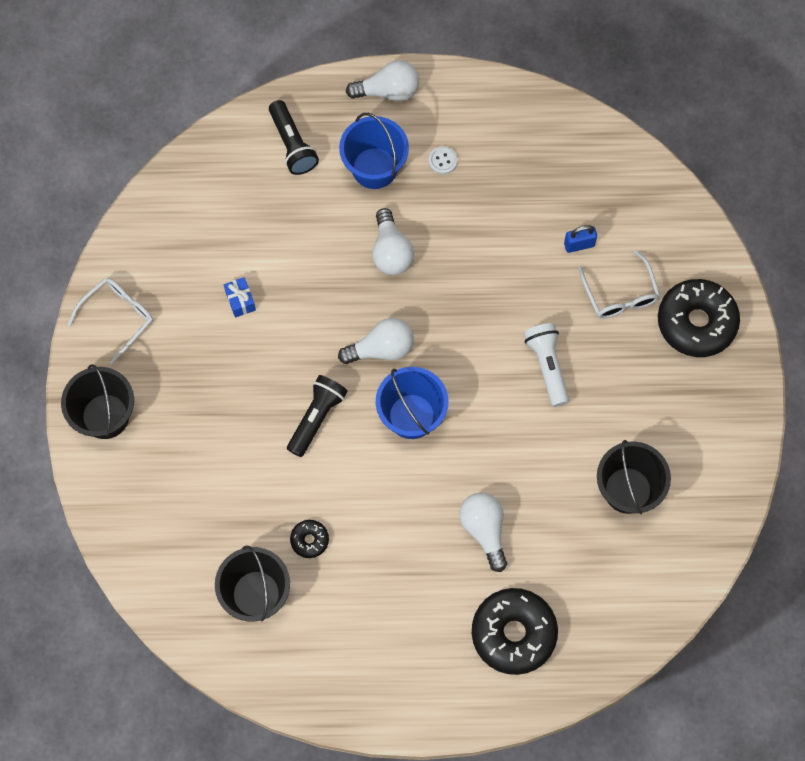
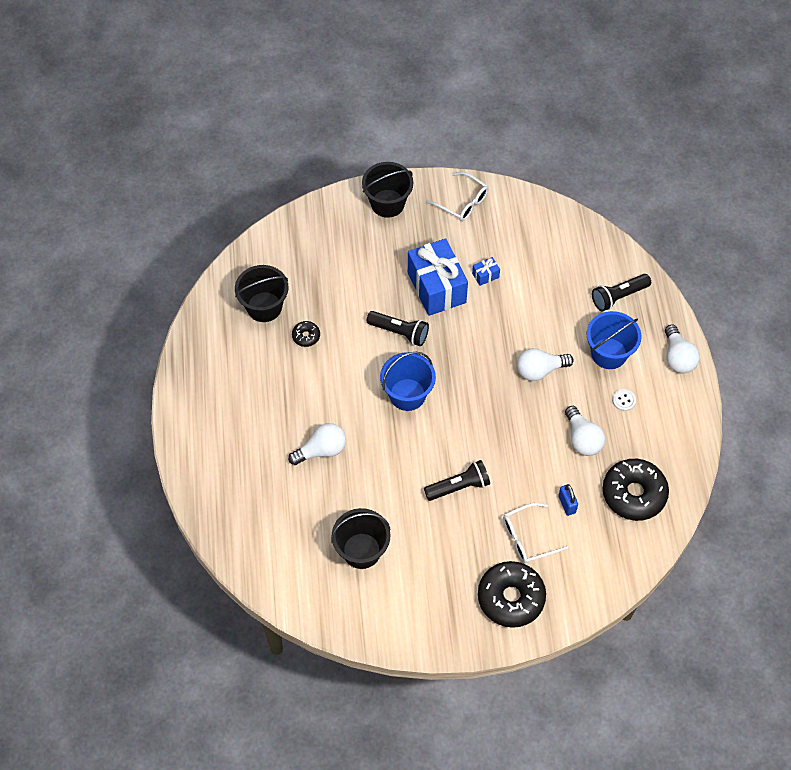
camera: 85 degrees right, 10 degrees down
(252, 364) = (436, 287): none -> blue gift
(381, 349) = (459, 370): white light bulb -> white light bulb (582, 439)
(513, 633) = (243, 475): black donut -> black donut (634, 494)
(547, 366) = (459, 486): white flashlight -> black flashlight

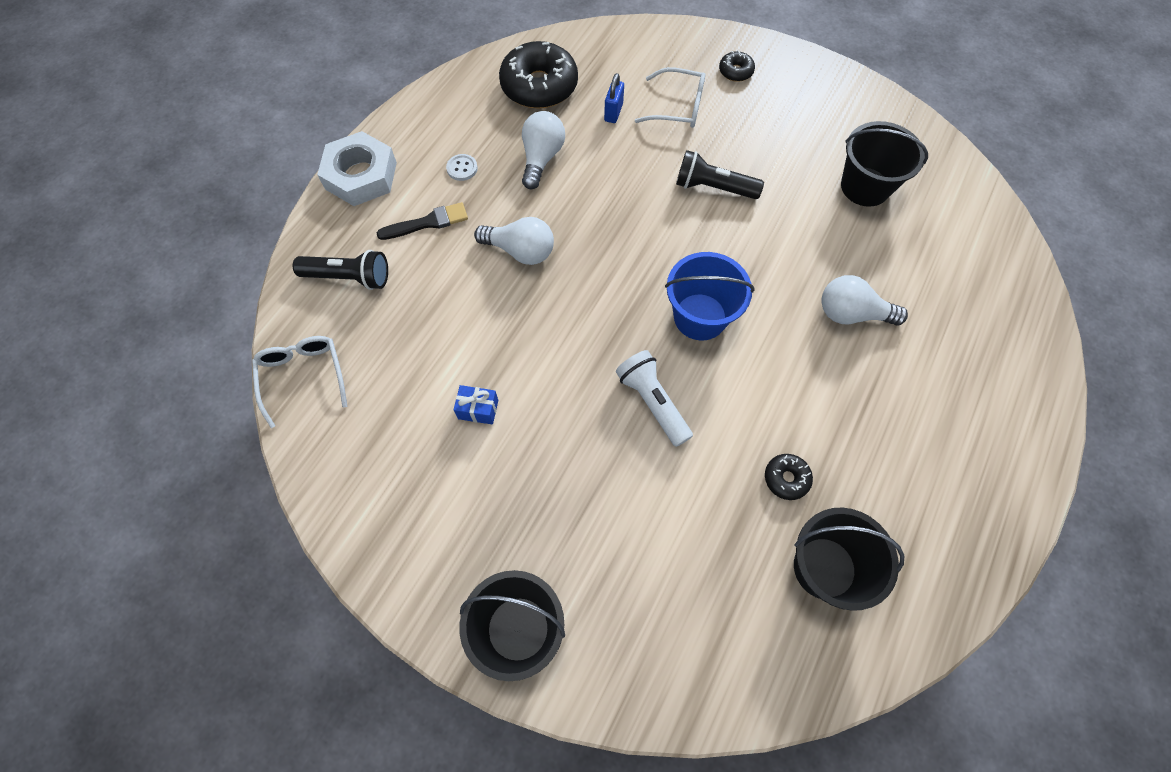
camera: 145 degrees left, 5 degrees up
(399, 332) = (652, 402): black flashlight -> white flashlight
(436, 287) = (555, 434): blue gift -> none
(463, 202) = (408, 547): white glasses -> white glasses (303, 376)
(511, 598) = (735, 71): black donut -> black donut, size x0.46
(609, 353) = (427, 223): blue bucket -> black brush
(677, 357) = (361, 175): white light bulb -> white nut

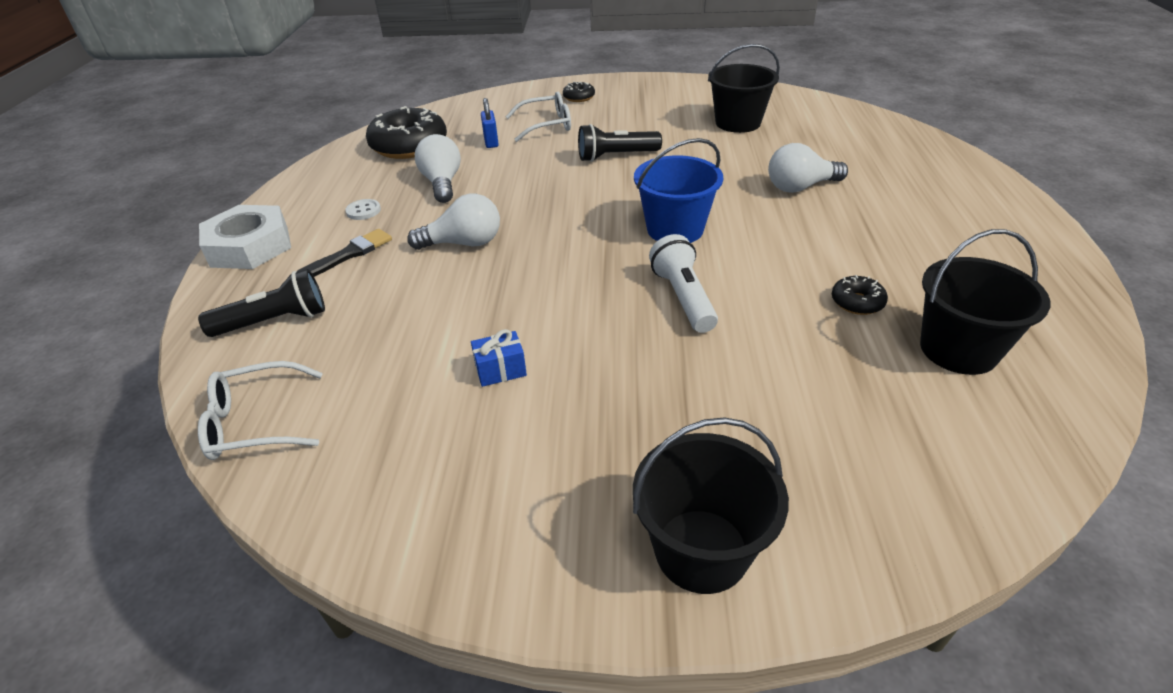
camera: 25 degrees left, 25 degrees down
(303, 376) = (254, 423): white glasses -> white glasses turned 60 degrees counterclockwise
(652, 402) = (683, 298): white flashlight -> white flashlight turned 45 degrees clockwise

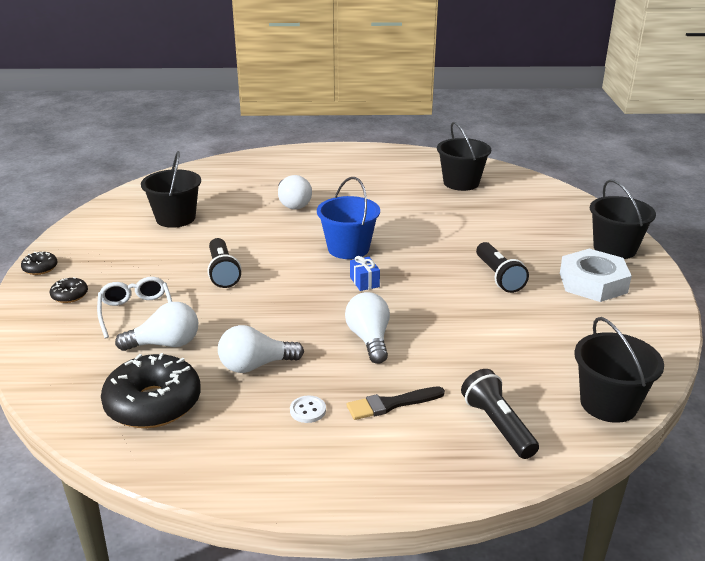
camera: 95 degrees left, 10 degrees down
(250, 246) = (378, 481): white nut -> white nut (593, 282)
(254, 423) = (608, 403): white glasses -> black bucket
(347, 255) = (392, 404): black brush -> black brush turned 60 degrees counterclockwise
(491, 142) = (165, 344): blue padlock -> white light bulb
(500, 370) = (519, 308): blue gift -> blue gift (364, 282)
(592, 359) = (498, 277): none -> black flashlight
(683, 298) = (431, 248): white flashlight -> none
(857, 302) = (426, 200): black donut -> black donut (40, 268)

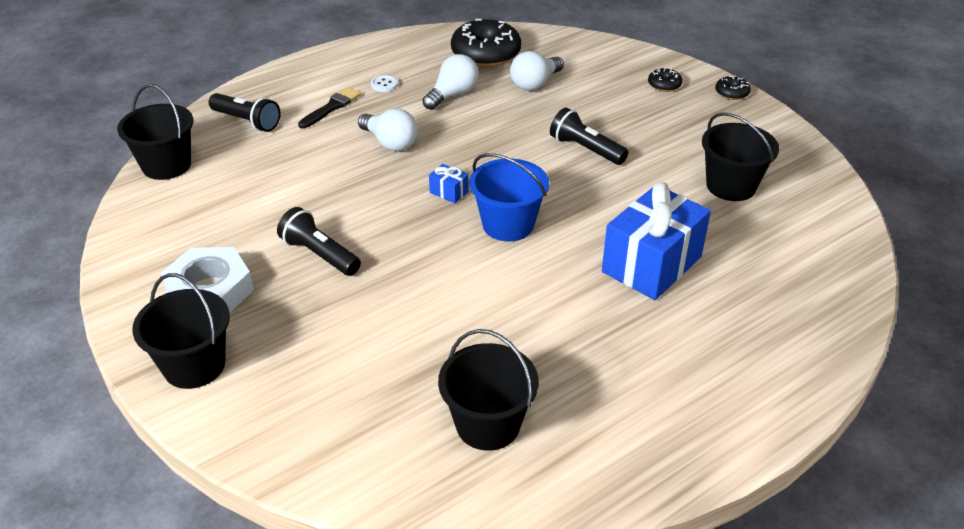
camera: 145 degrees right, 10 degrees up
(136, 311) = (595, 94): white glasses -> none
(293, 203) = (651, 264): white light bulb -> blue gift

